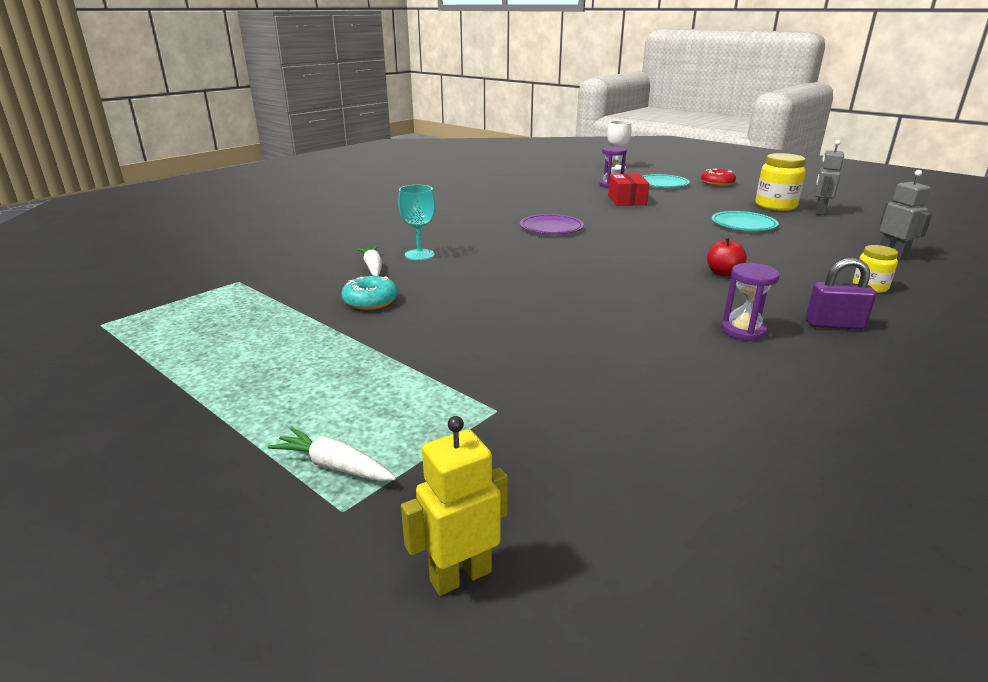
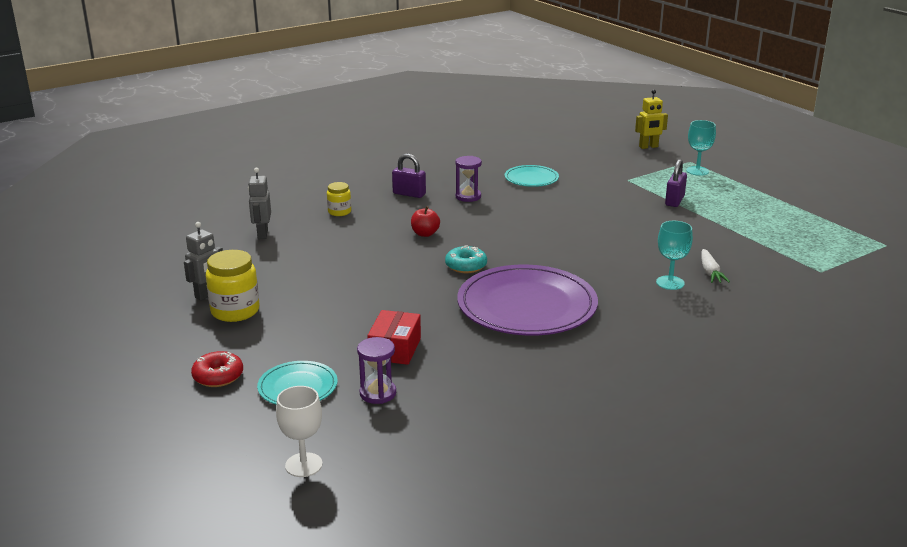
camera: 165 degrees left, 0 degrees up
(334, 466) = (697, 171): white carrot -> turquoise goblet
(370, 301) = (703, 241): turquoise donut -> turquoise donut (466, 266)
(402, 366) = (674, 201): none -> purple padlock
(551, 227) = (527, 306): purple plate -> purple plate, size x2.01
(743, 224) = (322, 285): turquoise plate -> turquoise plate (531, 178)

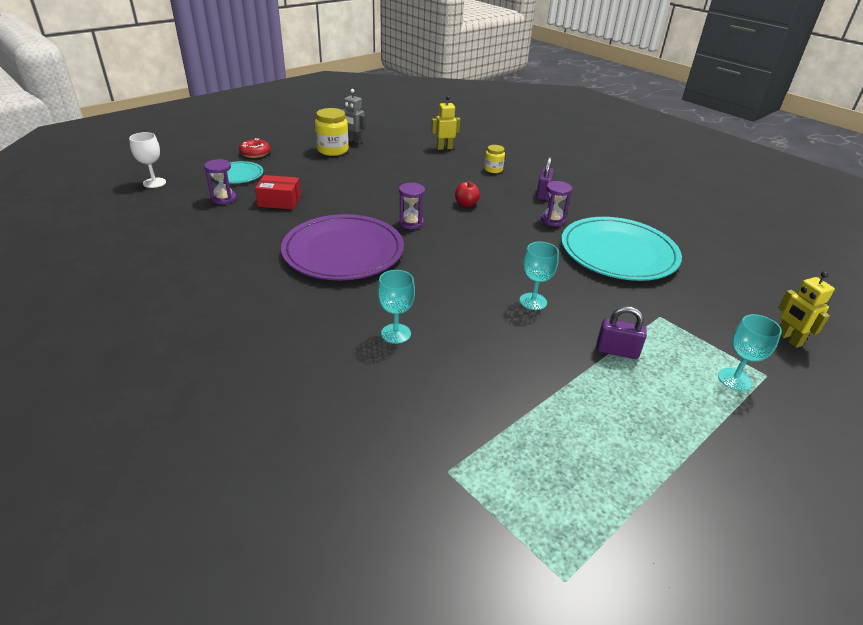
camera: 80 degrees right, 10 degrees up
(262, 234) = (444, 148): grey robot -> yellow robot
(466, 266) = (411, 223): turquoise donut -> purple hourglass
(531, 178) = (618, 252): turquoise plate -> turquoise plate, size x2.01
(612, 222) = (533, 301): none -> turquoise goblet
(710, 272) = (426, 365): white carrot -> none

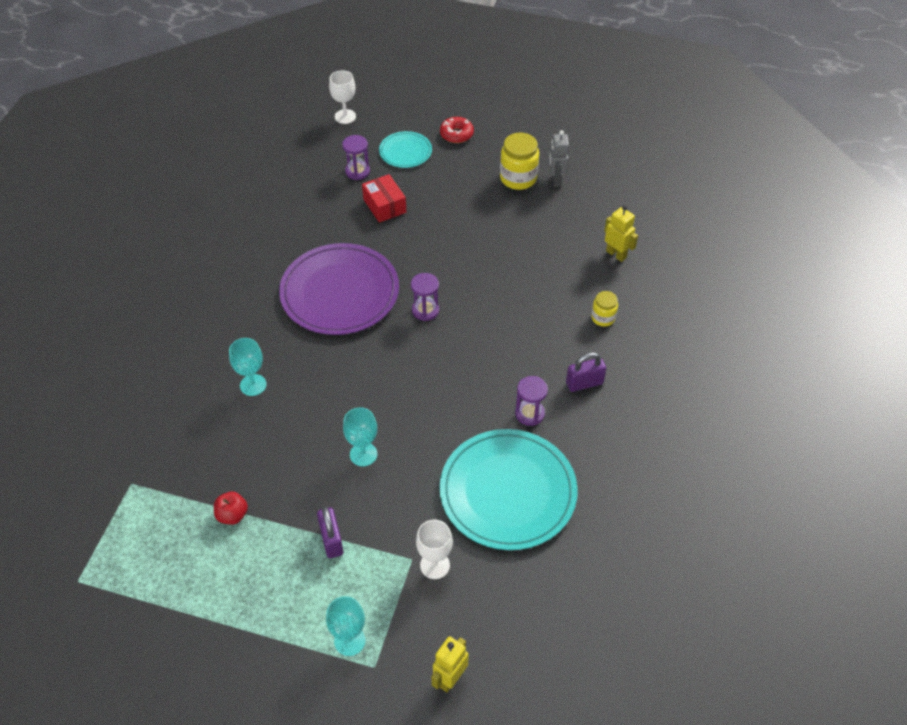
camera: 60 degrees right, 15 degrees up
(466, 204) = (500, 331): red apple -> red apple (232, 515)
(672, 307) = (435, 565): none -> white goblet

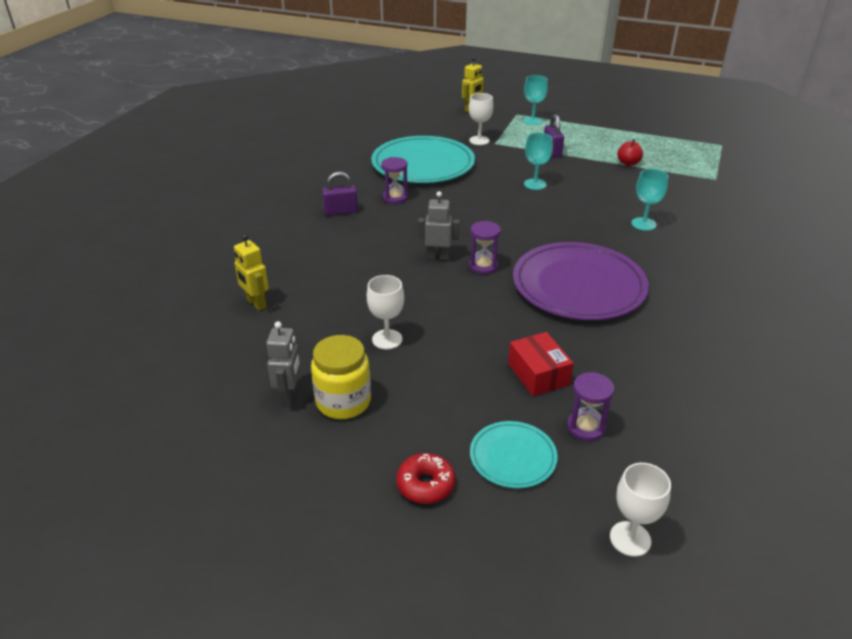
camera: 175 degrees left, 15 degrees down
(469, 319) = (438, 257): none -> grey robot
(499, 227) = (387, 339): none -> white goblet
(603, 318) = (301, 252): yellow jar -> none

